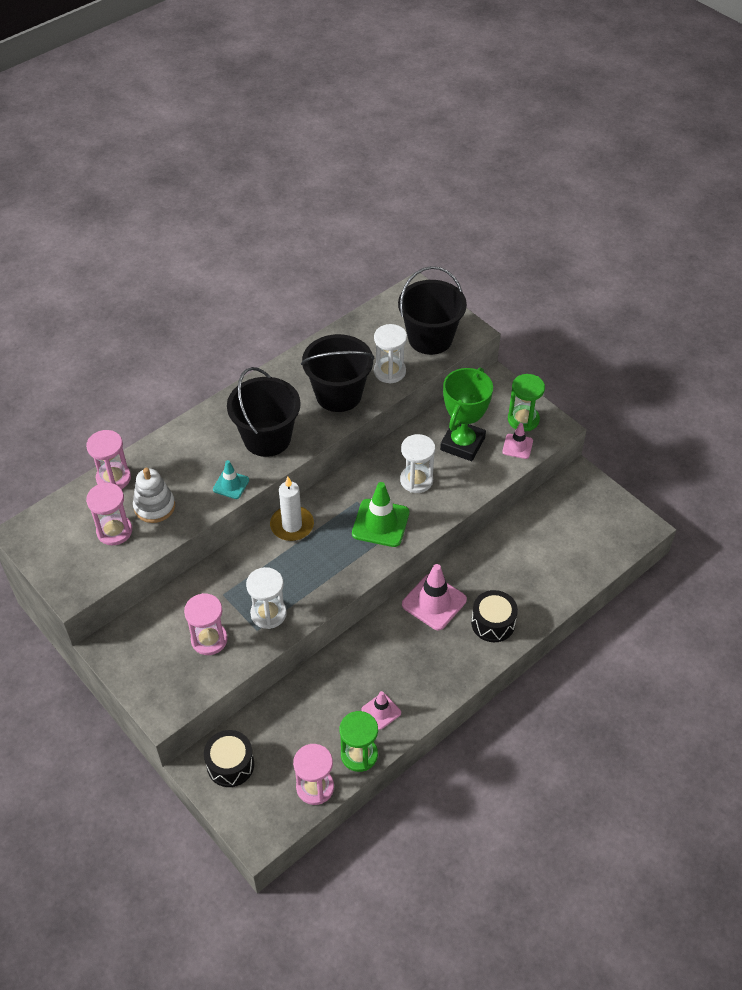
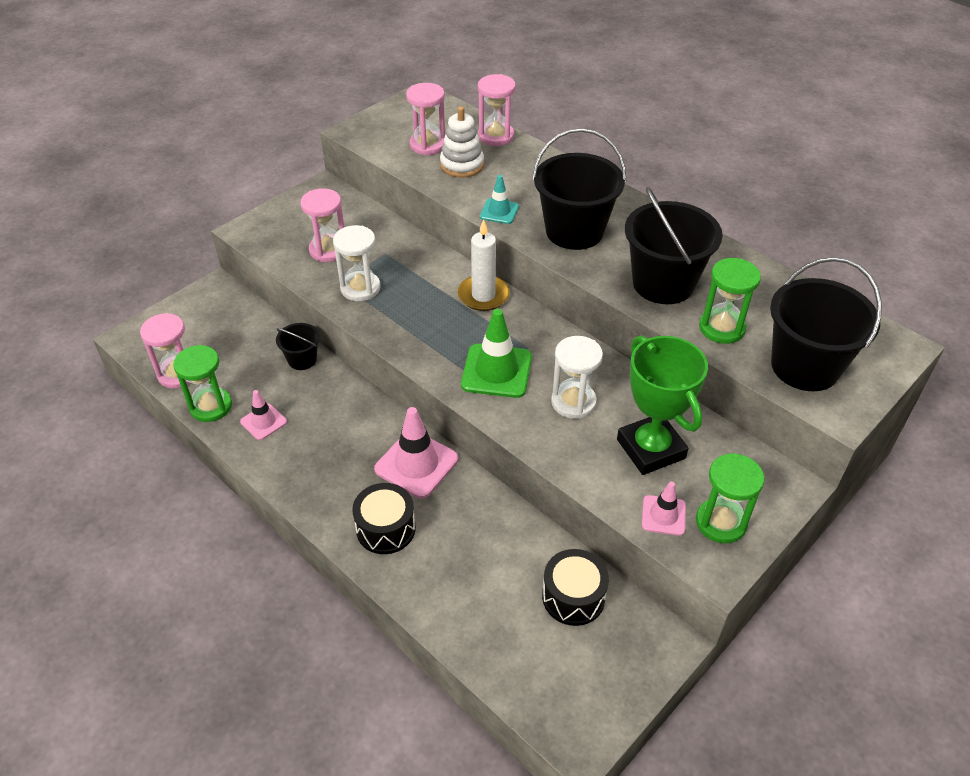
camera: 85 degrees right, 5 degrees down
(230, 765) = (214, 310): black drum -> black drum (573, 597)
(310, 685) = (302, 359): none -> black bucket
(389, 371) = (721, 328): white hourglass -> green hourglass
(462, 444) = (651, 449): green trophy -> green trophy turned 45 degrees clockwise

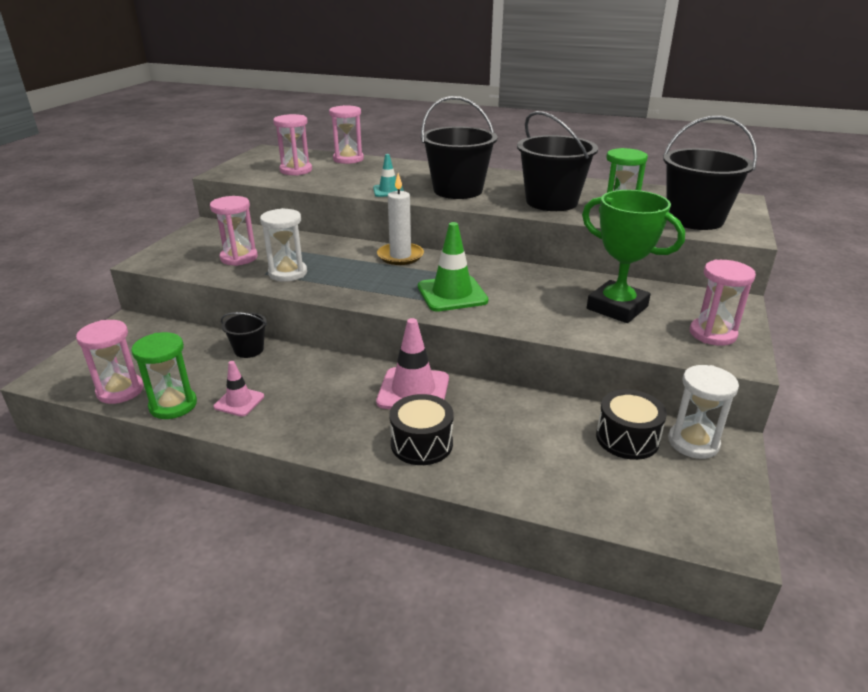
camera: 25 degrees left, 15 degrees down
(462, 165) = (334, 175): white stacking toy -> none
(573, 402) = (531, 297): white hourglass -> white hourglass (693, 442)
(663, 515) = (668, 341): pink traffic cone -> none
(721, 522) = (712, 334): green hourglass -> pink hourglass

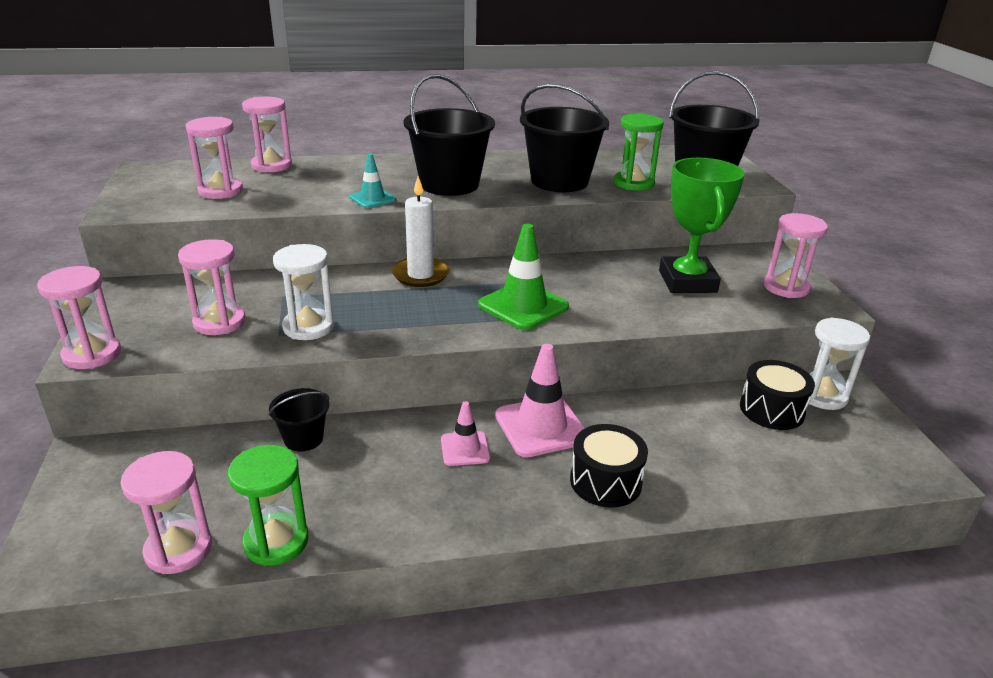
camera: 30 degrees left, 0 degrees up
(152, 260) = (92, 354): none -> pink hourglass
(239, 402) = (358, 507): pink traffic cone -> pink traffic cone (465, 449)
(617, 307) = (687, 281): green trophy -> green trophy turned 75 degrees clockwise

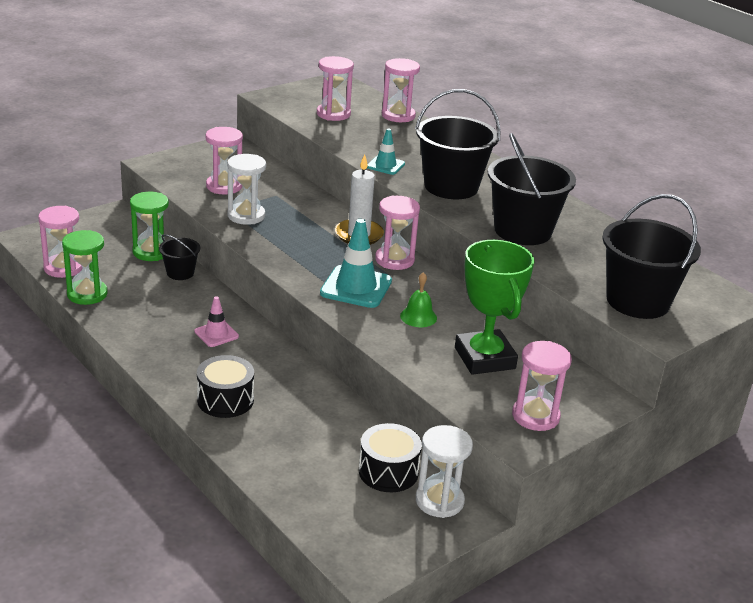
camera: 60 degrees right, 0 degrees up
(92, 354) = (157, 164): pink hourglass -> pink hourglass (394, 260)
(523, 306) = (356, 287): green traffic cone -> turquoise traffic cone
(541, 427) = (266, 359): pink traffic cone -> none
(600, 291) = (418, 317): none -> green bell
(633, 183) = (568, 266): green hourglass -> green hourglass (151, 252)
(687, 281) = (484, 358): green trophy -> green trophy turned 75 degrees counterclockwise

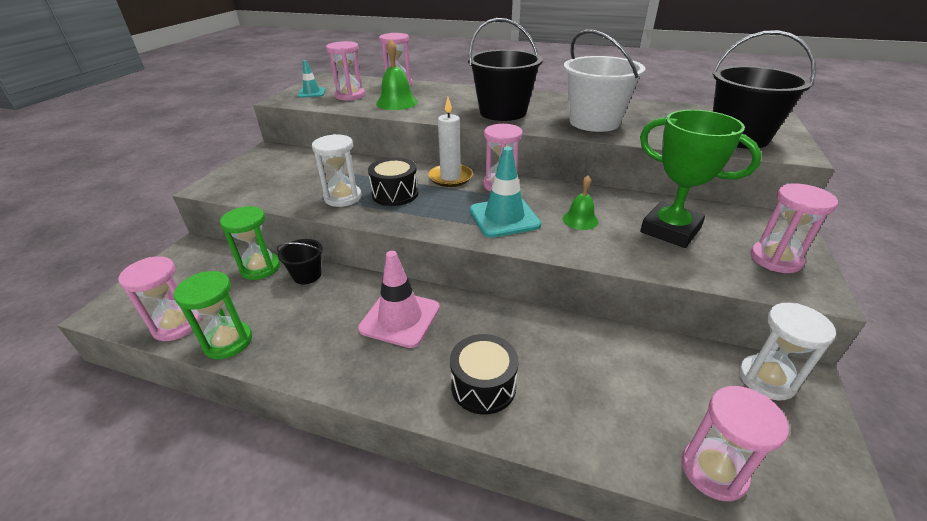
camera: 30 degrees left, 5 degrees up
(216, 334) = (400, 318): pink traffic cone -> pink traffic cone, size x1.74
(224, 186) = (297, 182): pink hourglass -> pink hourglass (713, 471)
(366, 138) = (397, 102): none -> green bell
(385, 165) = (437, 114): turquoise traffic cone -> turquoise traffic cone (311, 93)
(388, 471) = (696, 375): black drum -> black drum (395, 194)
(522, 231) = (594, 122): black bucket -> white bucket

